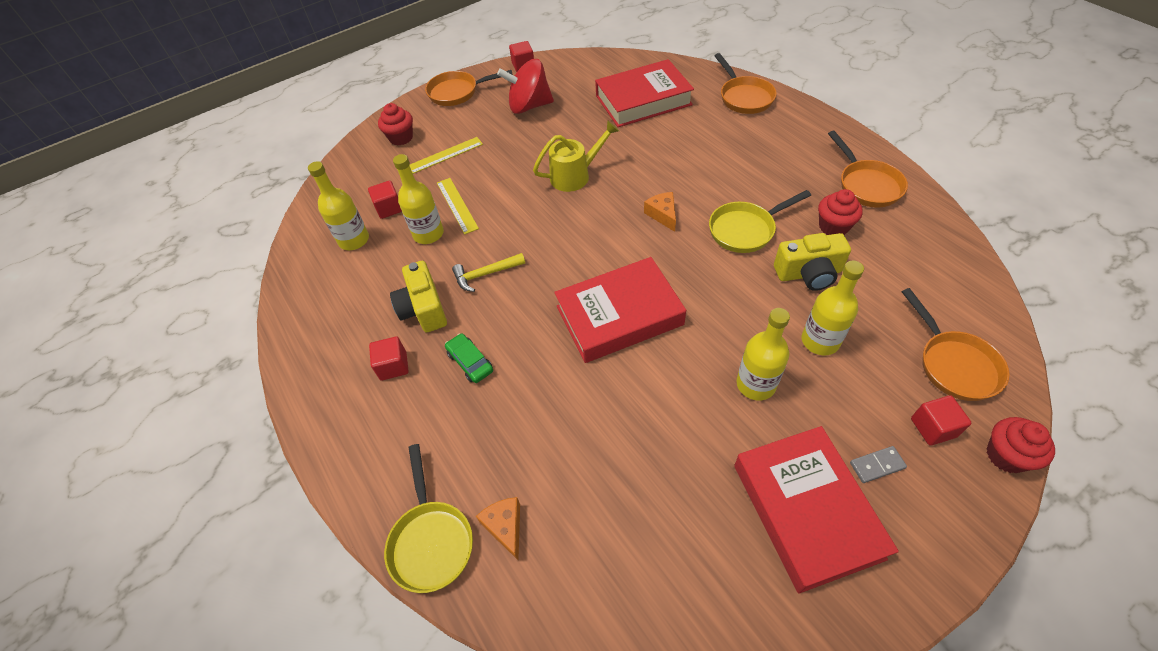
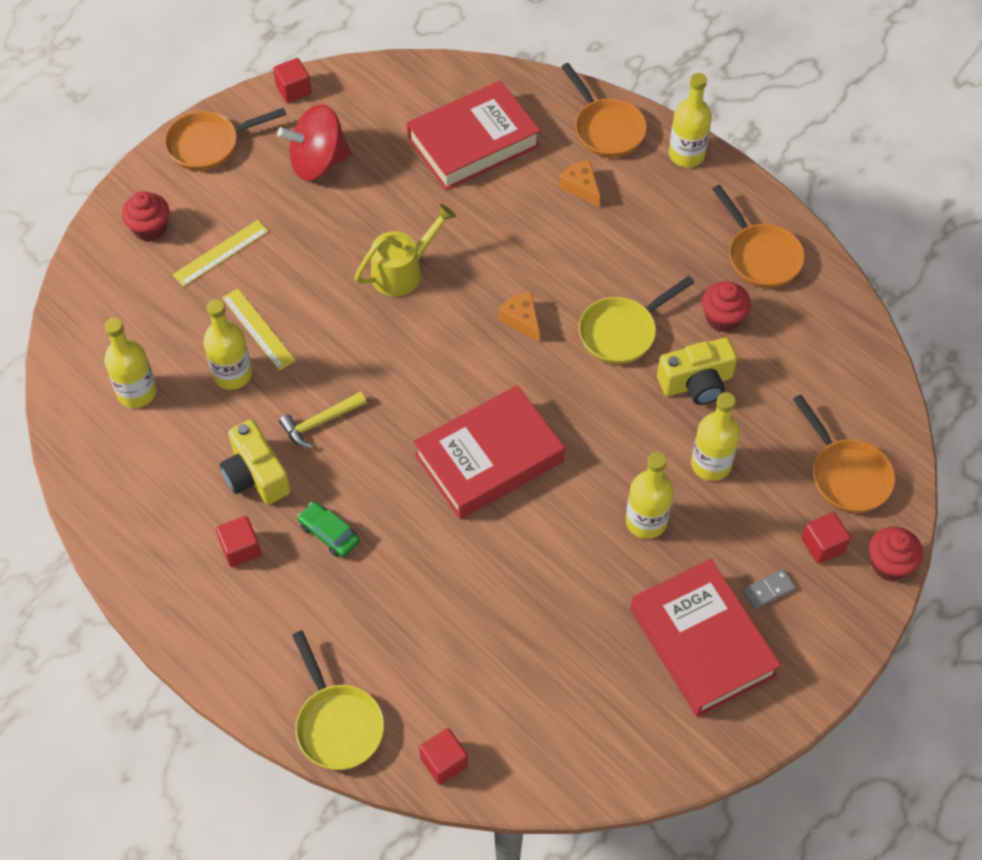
camera: 15 degrees left, 5 degrees up
(389, 208) = (169, 341): red cube -> red cube (444, 762)
(505, 527) = (409, 700): orange cheese -> orange cheese (581, 187)
(806, 115) = (686, 154): none -> yellow bottle

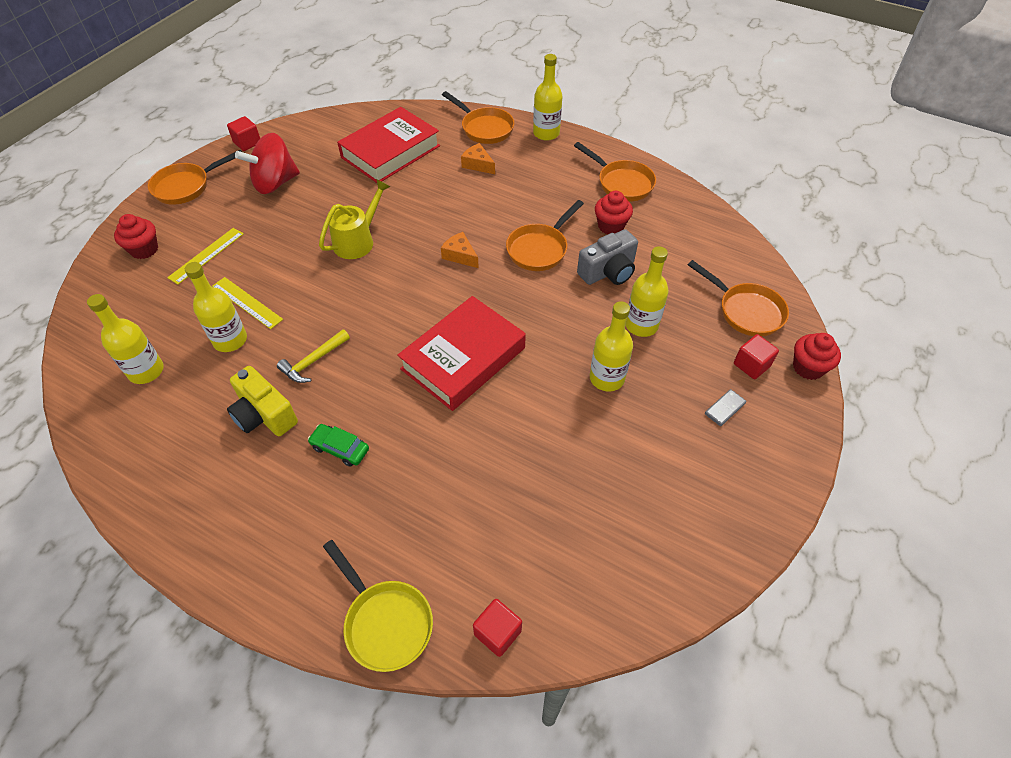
camera: 15 degrees left, 5 degrees down
(240, 549) = (260, 480): red cube -> none
(622, 332) = (540, 249): yellow pan -> orange pan
(696, 383) = (608, 272): yellow camera -> grey camera
(702, 642) = (689, 463): red book -> none

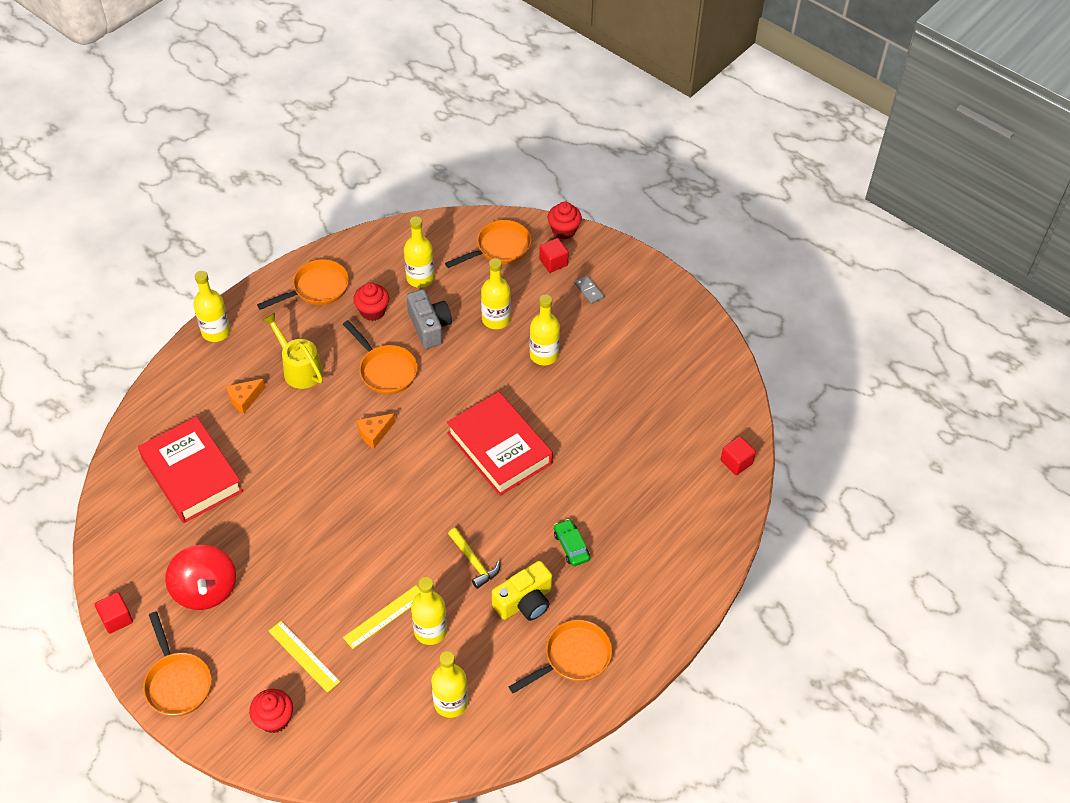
camera: 80 degrees left, 0 degrees up
(340, 448) = (571, 546): green car -> green car turned 120 degrees clockwise
(358, 240) = (326, 516): yellow watering can -> yellow watering can (299, 368)
(385, 622) = (720, 527): yellow pan -> none
(484, 128) = (185, 383): orange pan -> orange pan (573, 658)
(670, 253) = (420, 278): none -> yellow bottle

